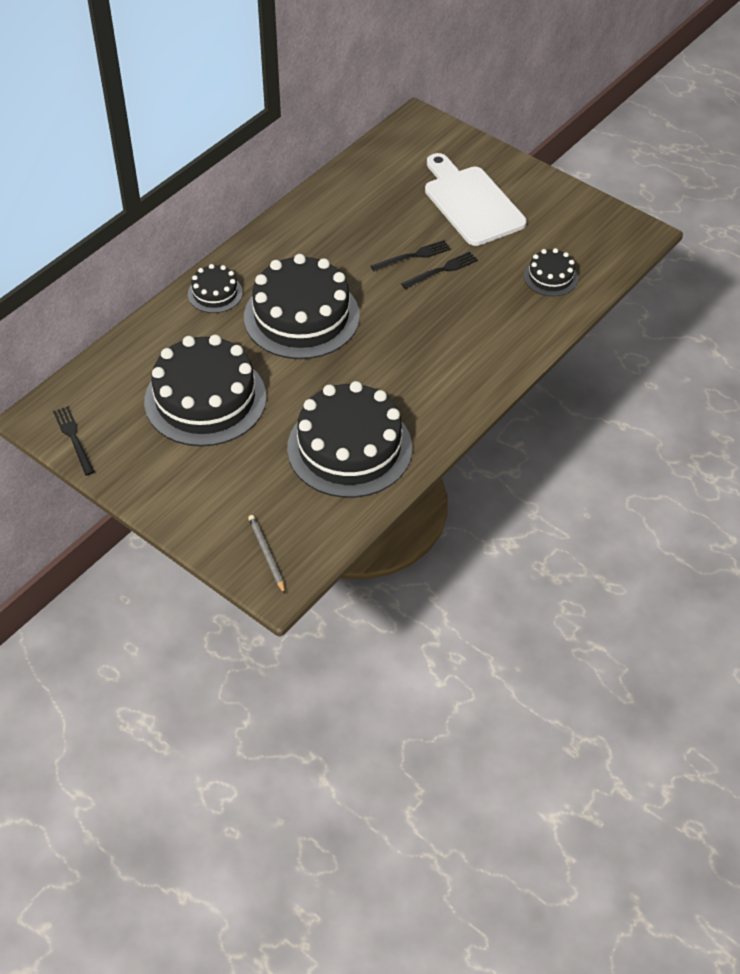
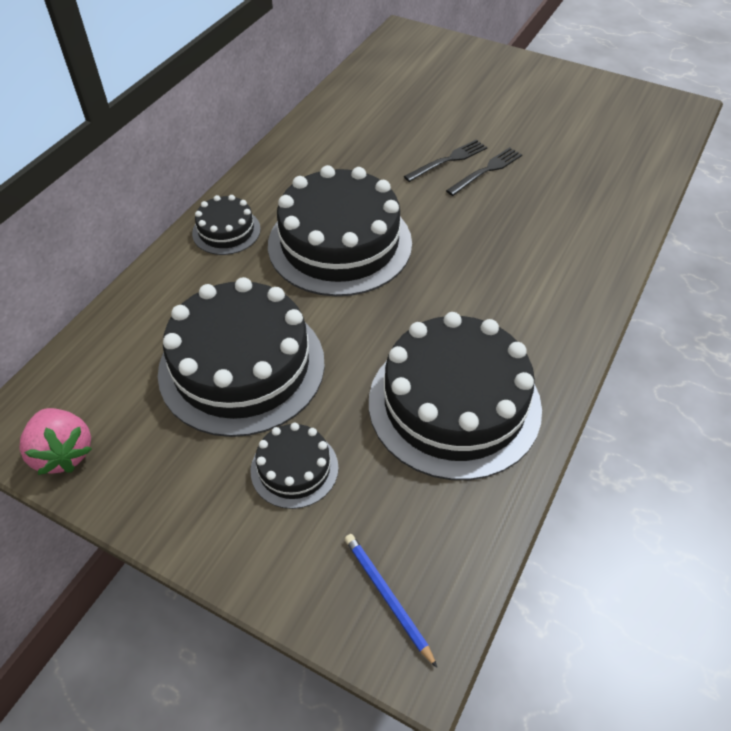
camera: 10 degrees left, 0 degrees up
(74, 438) = (63, 453): black fork -> pink strawberry
(266, 554) = (387, 597): grey pencil -> blue pencil
(471, 202) = (490, 100): white cutting board -> none
(550, 277) = (610, 162): black cake -> black cake (294, 469)

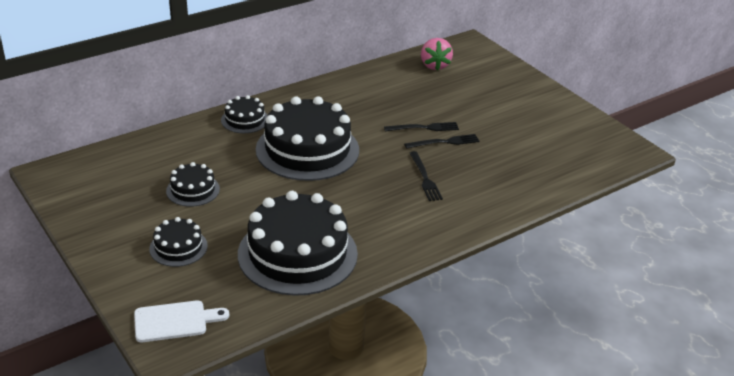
camera: 25 degrees right, 15 degrees down
(63, 453) = (67, 193): pink strawberry -> pink strawberry (434, 65)
(242, 366) = (193, 190): black cake -> black cake, size x0.48
(387, 597) = (175, 321): blue pencil -> white cutting board
(507, 228) = (425, 178): none -> black fork

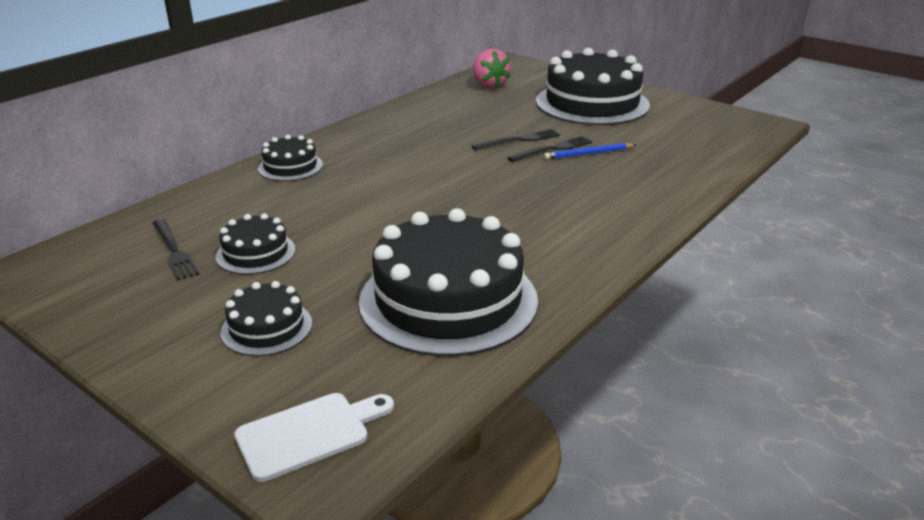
camera: 15 degrees left, 5 degrees down
(307, 149) = (390, 183): black cake -> black cake (592, 103)
(425, 178) = (556, 187): black fork -> black fork (174, 251)
(469, 152) = (588, 154): none -> blue pencil

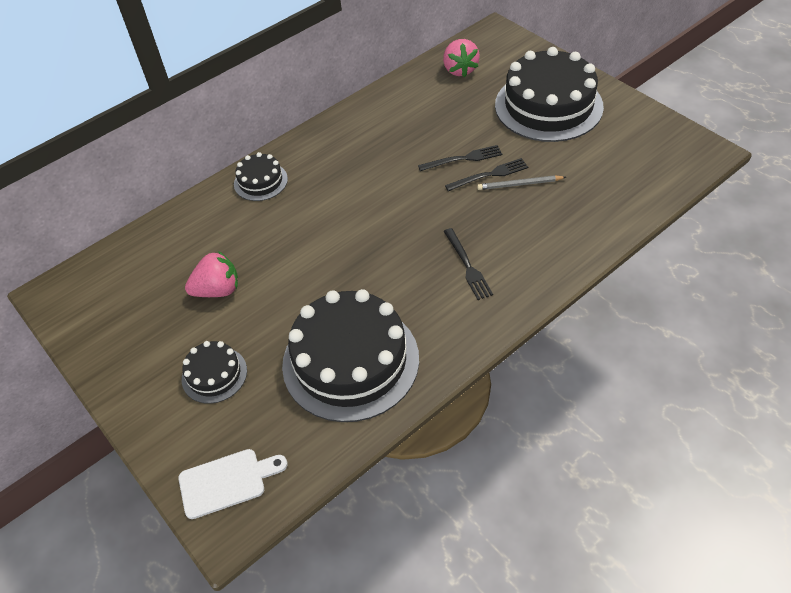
camera: 15 degrees right, 20 degrees up
(174, 251) = (159, 281): black fork -> black fork (467, 266)
(255, 253) = (218, 290): black cake -> pink strawberry
(588, 154) = (519, 184): blue pencil -> grey pencil

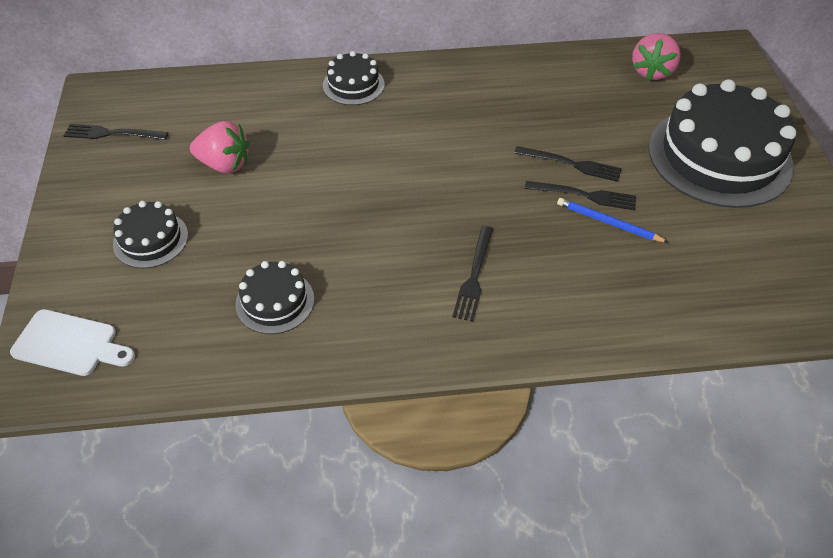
camera: 30 degrees right, 0 degrees up
(100, 317) = (112, 133): none -> black fork
(350, 361) = (275, 301): black cake -> black cake, size x0.48
(519, 184) = (608, 223): grey pencil -> blue pencil

